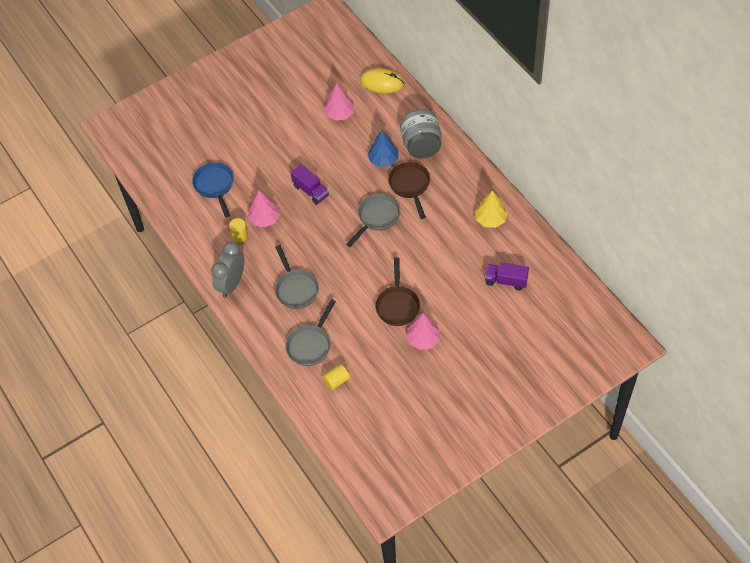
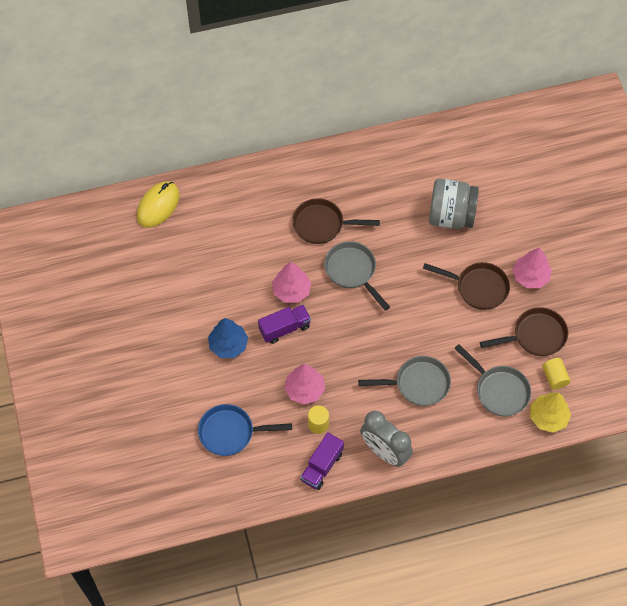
camera: 75 degrees left, 5 degrees up
(340, 114) = (184, 264): pink tree -> pink tree (291, 290)
(369, 357) = (535, 336): none -> brown pan
(383, 160) = (273, 239): blue tree -> blue tree (228, 345)
(421, 145) = (270, 195): grey jar -> grey jar (451, 216)
(490, 219) = (400, 163): yellow tree -> yellow tree (548, 417)
(506, 281) = (484, 176): purple truck -> purple truck (322, 466)

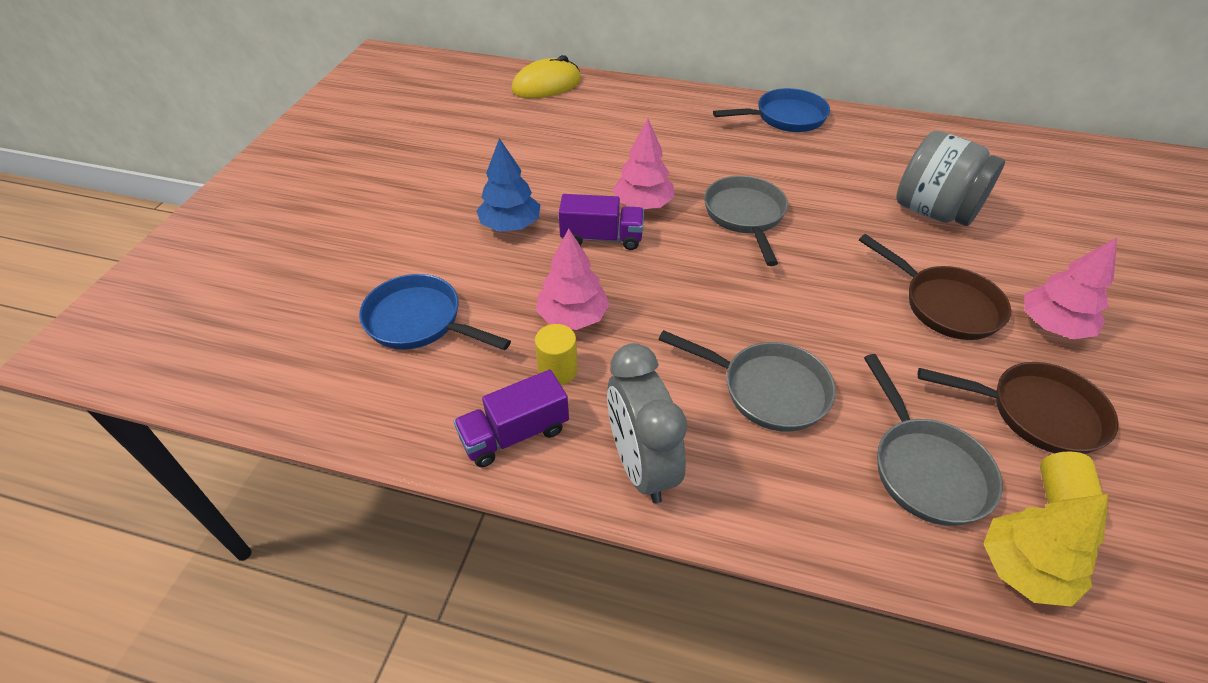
camera: 30 degrees right, 15 degrees down
(322, 224) = (734, 160): brown pan -> none
(333, 166) = (785, 117): none -> blue pan

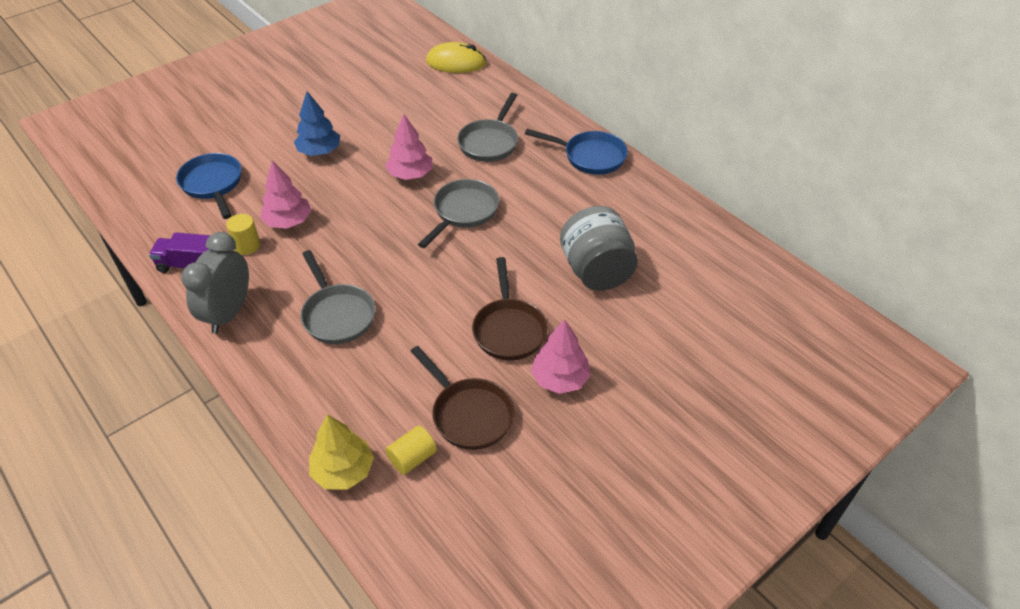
camera: 35 degrees right, 0 degrees up
(601, 238) = (360, 184): purple truck -> none
(925, 469) = (363, 400): grey pan -> grey pan (489, 142)

